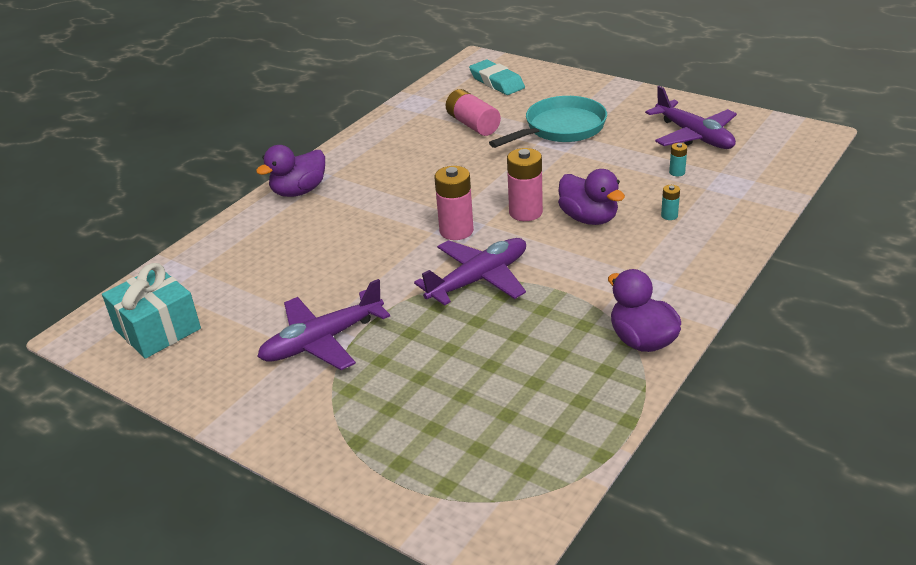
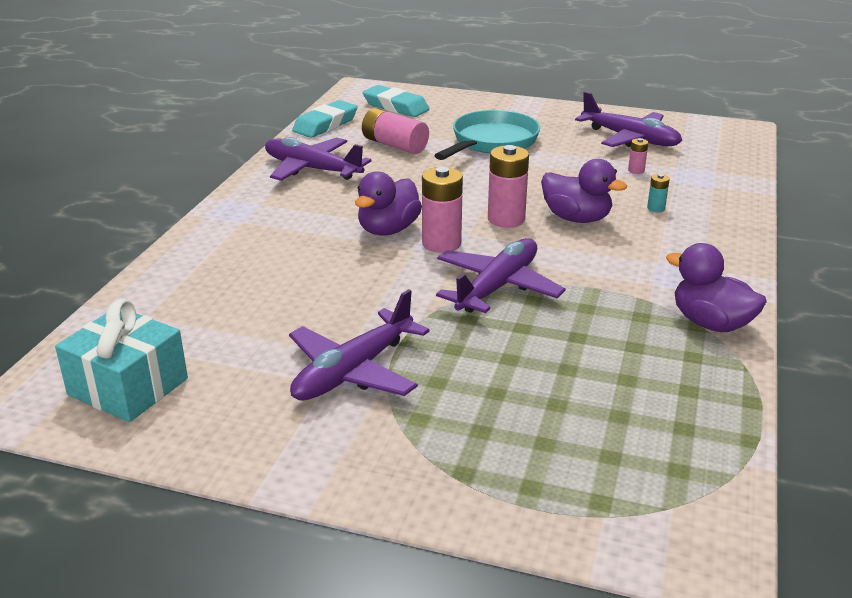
camera: 20 degrees left, 5 degrees down
(299, 191) = (230, 223): purple duck -> purple duck (388, 230)
(390, 144) = (312, 169): none -> purple plane
(425, 97) = (325, 124): none -> turquoise eraser
(677, 172) = (636, 170): turquoise battery -> pink battery

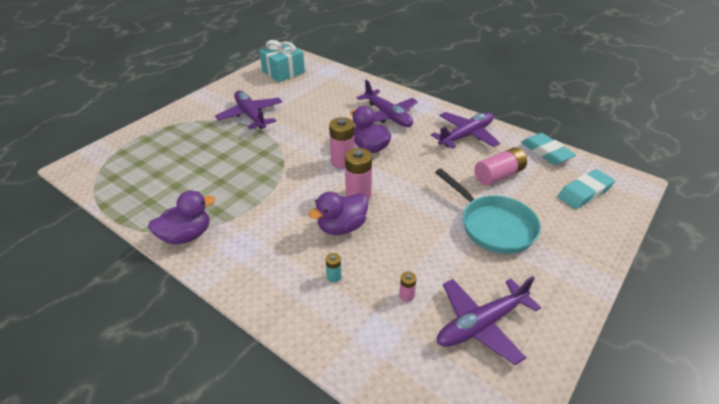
camera: 110 degrees right, 10 degrees up
(497, 287) = (284, 169): purple plane -> purple plane (388, 116)

